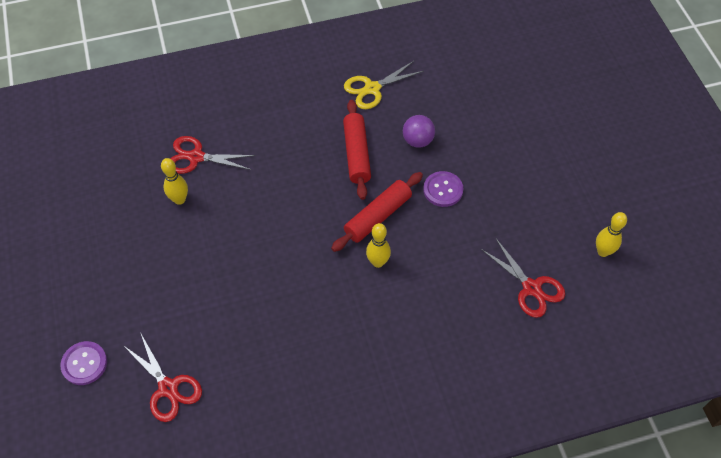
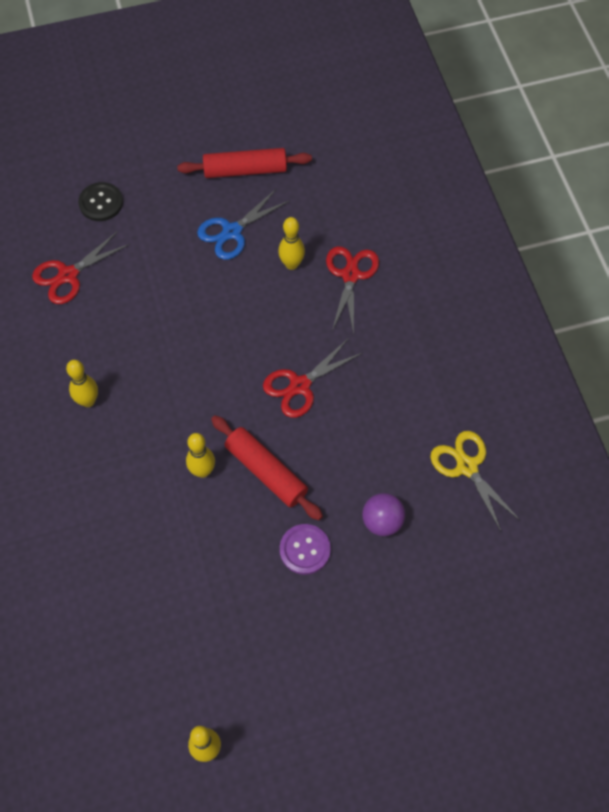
camera: 90 degrees right, 5 degrees up
(84, 363) = (101, 203): purple button -> black button
(138, 246) = (232, 232): none -> blue scissors
(309, 358) = (88, 401): none -> yellow bowling pin
(356, 154) = (359, 448): red rolling pin -> red rolling pin (245, 170)
(531, 288) = (158, 649): red scissors -> red scissors (300, 386)

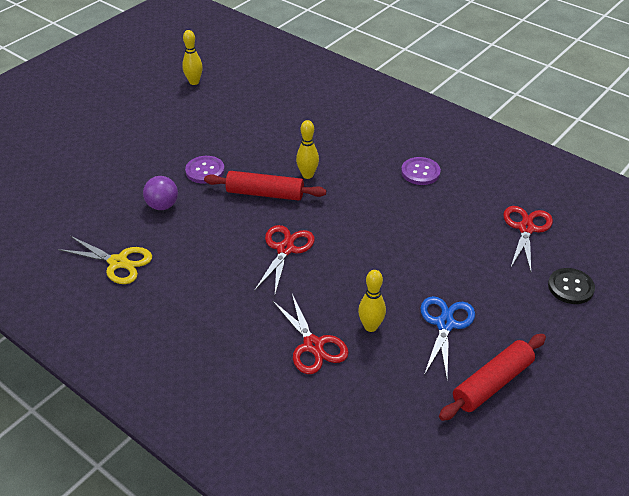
camera: 145 degrees right, 20 degrees down
(88, 401) = (420, 172): yellow bowling pin -> purple button

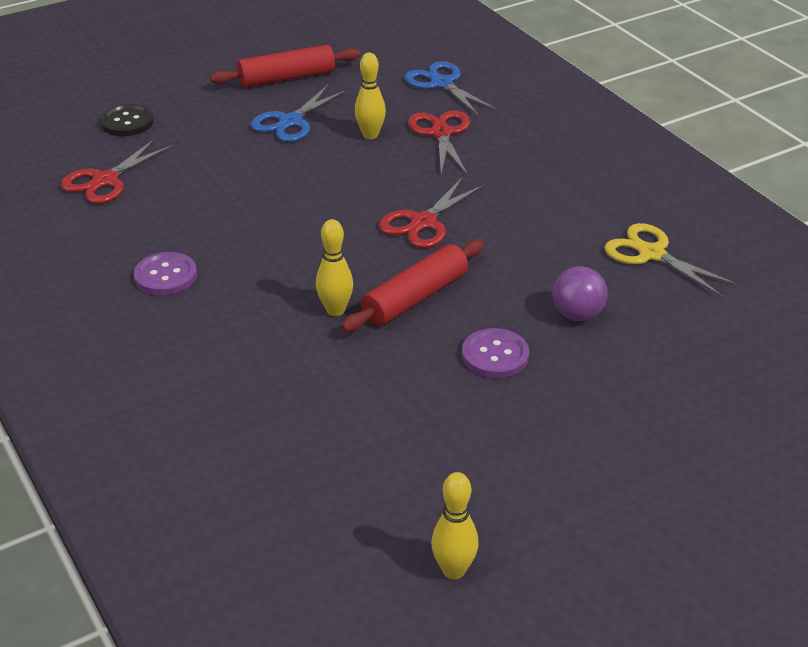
camera: 160 degrees left, 5 degrees down
(265, 193) = (415, 297): red rolling pin -> red rolling pin turned 75 degrees counterclockwise
(344, 418) = (441, 83): none -> blue scissors

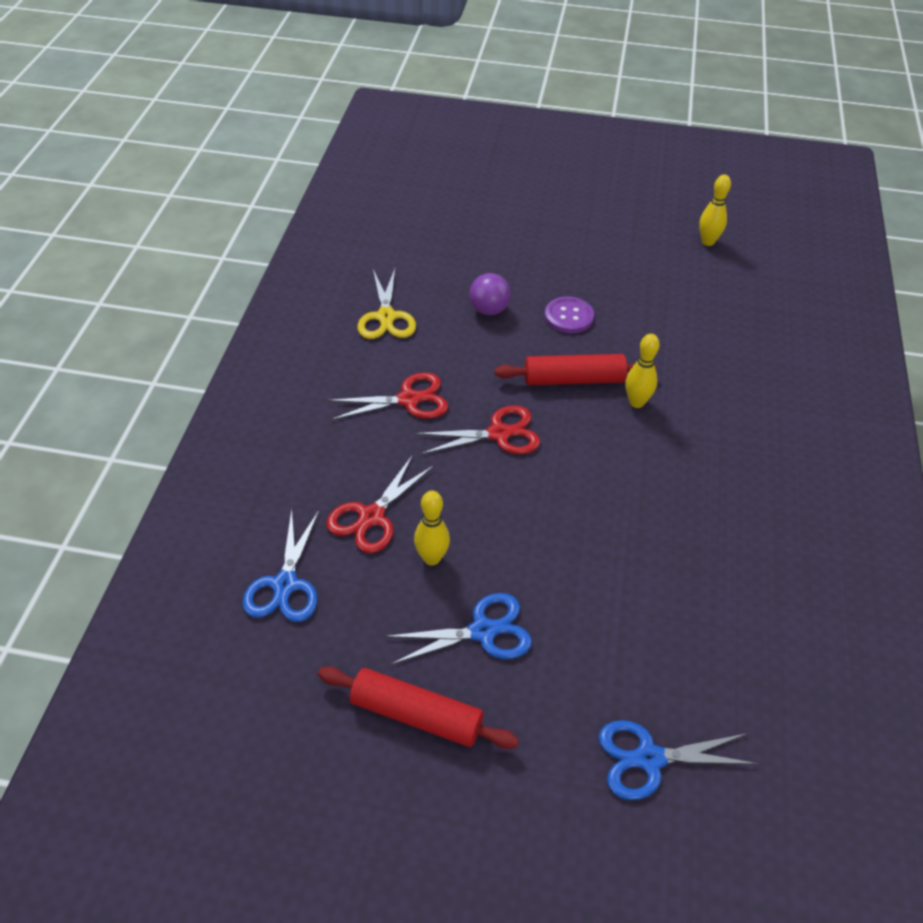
camera: 140 degrees left, 10 degrees up
(105, 180) = (727, 666): red scissors -> red scissors (409, 399)
(127, 122) = (649, 759): black button -> blue scissors
(165, 276) = (739, 508): purple button -> none

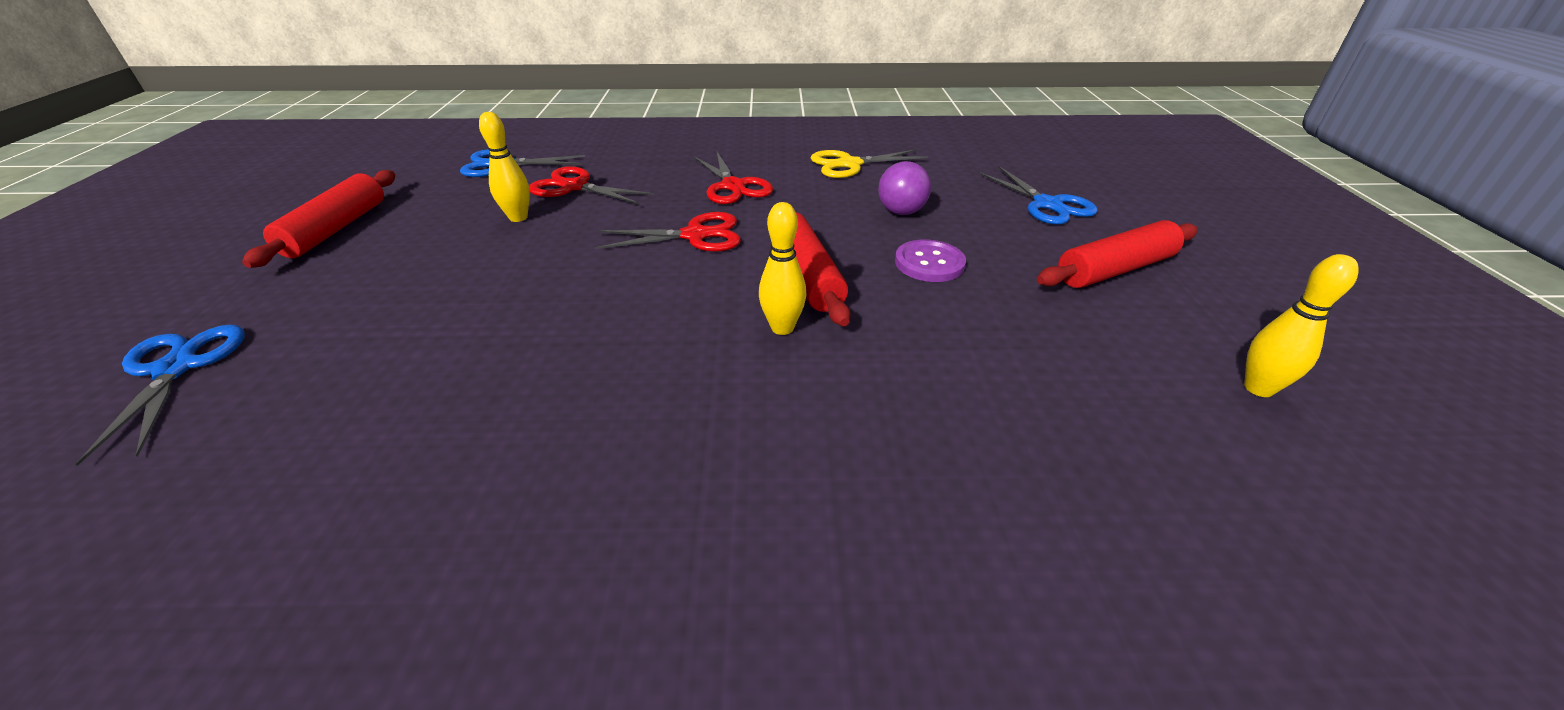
camera: 80 degrees right, 10 degrees down
(483, 631) = (416, 251): blue scissors -> blue scissors (1047, 204)
(499, 434) = (695, 235): red scissors -> red scissors turned 75 degrees counterclockwise
(592, 241) = (1115, 270): none -> red rolling pin

